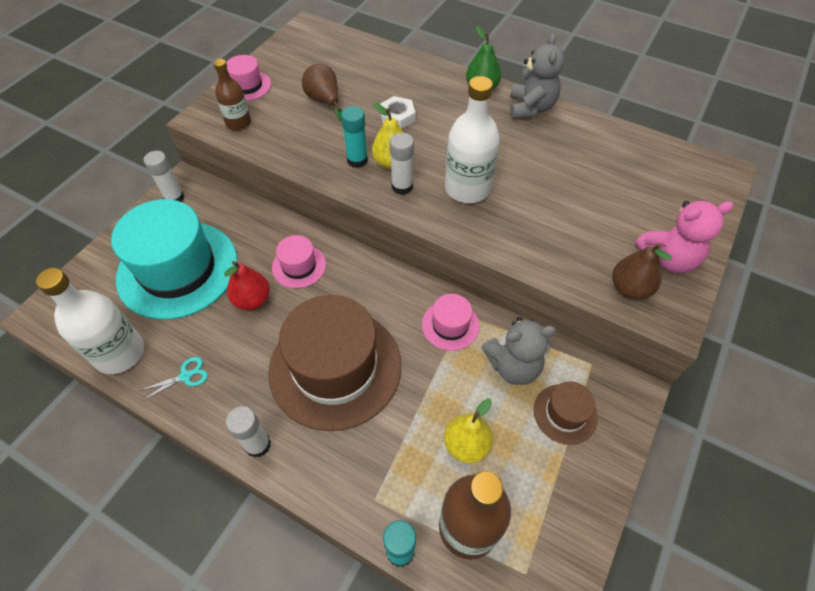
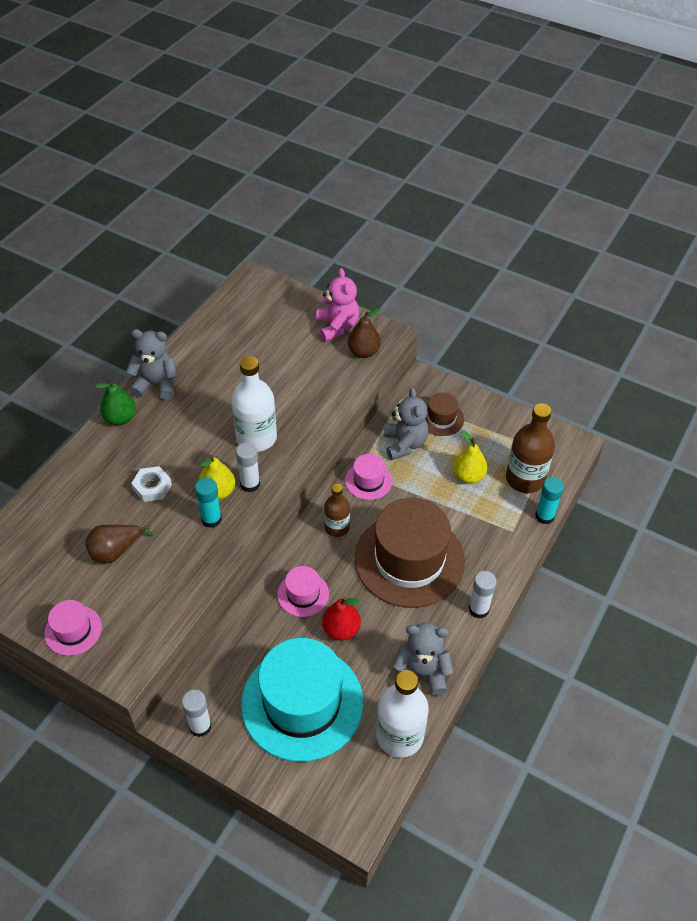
camera: 90 degrees left, 5 degrees down
(185, 376) = (421, 673): turquoise scissors -> grey teddy bear
(238, 123) = (139, 631): brown bottle -> brown bottle (337, 527)

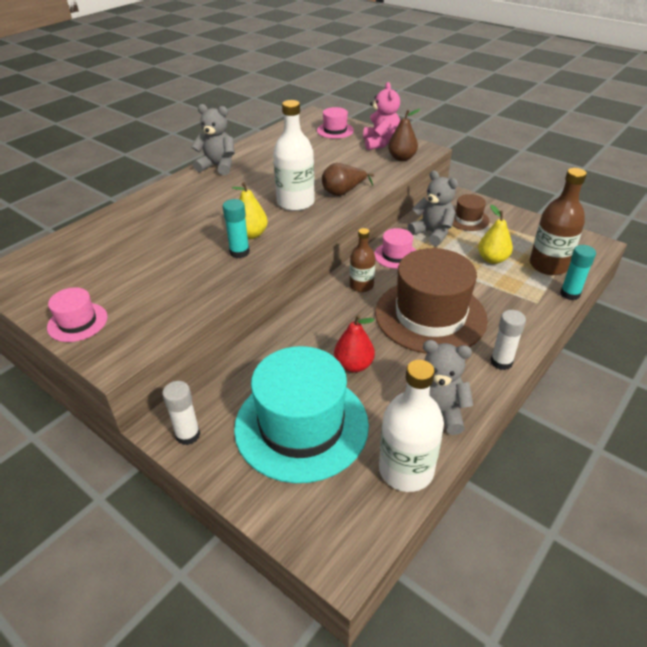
camera: 10 degrees right, 10 degrees down
(115, 551) = (142, 267): brown pear -> brown pear (343, 192)
(120, 418) = (180, 183): green pear -> none
(152, 487) = (192, 227): white nut -> none
(250, 484) = (282, 231): white glue stick -> none
(303, 594) = (320, 333): pink hat -> pink hat (335, 130)
(404, 444) = (432, 233): grey teddy bear -> grey teddy bear turned 45 degrees counterclockwise

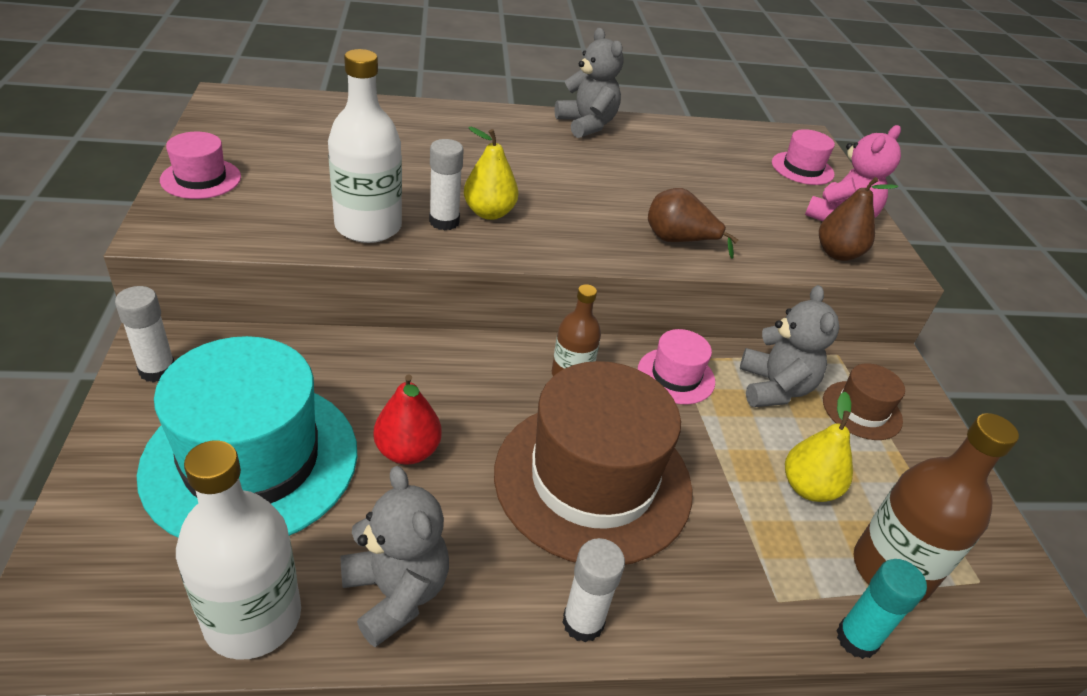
camera: 40 degrees right, 0 degrees up
(239, 252) = (444, 221): turquoise glue stick -> white glue stick
(295, 202) = (600, 214): white bottle -> white bottle (368, 226)

